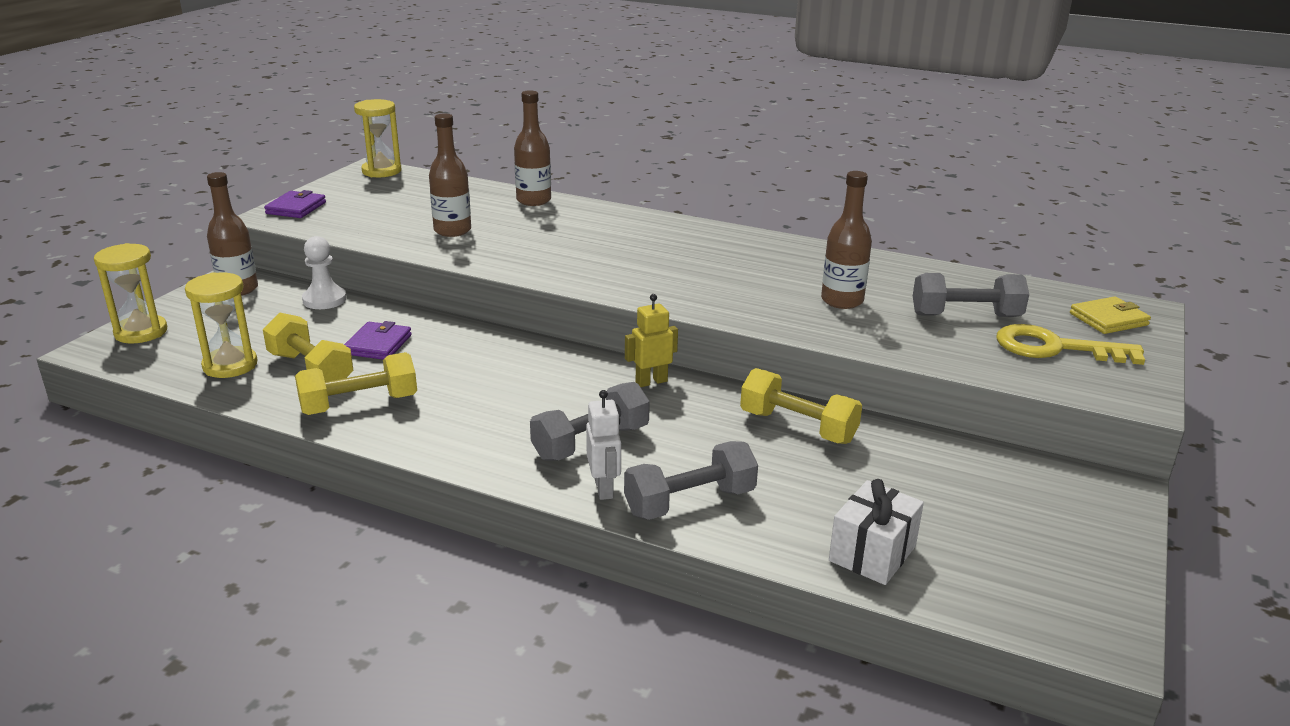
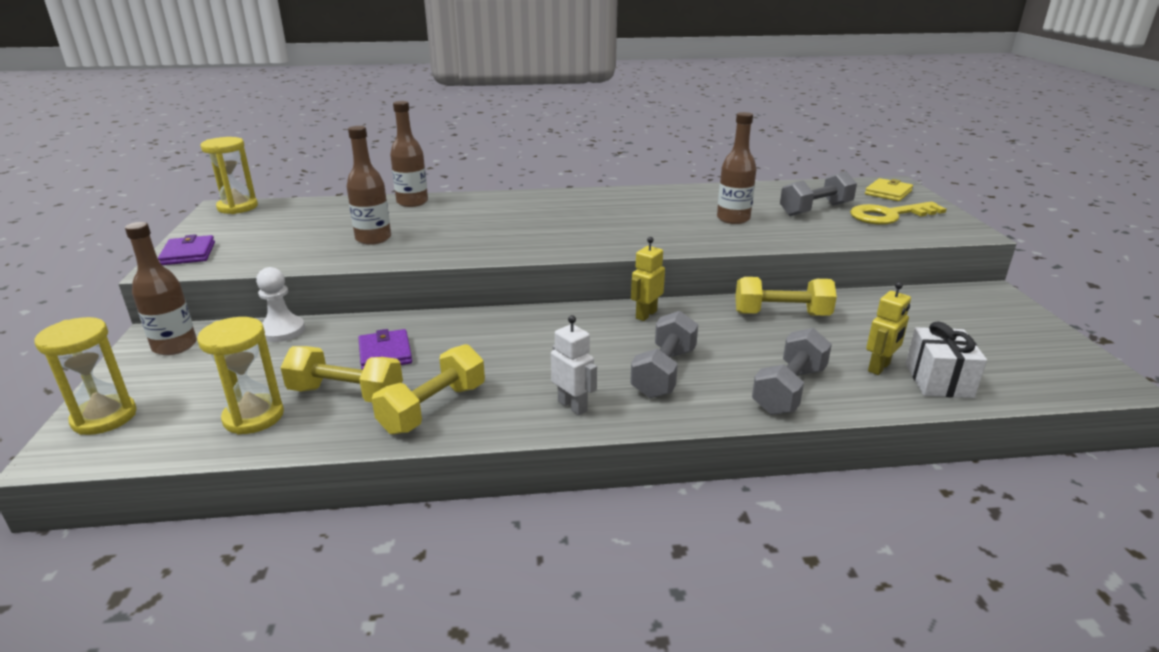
camera: 30 degrees left, 0 degrees up
(604, 489) = (720, 403): white robot -> white robot (573, 406)
(824, 516) = (879, 367): none -> yellow robot

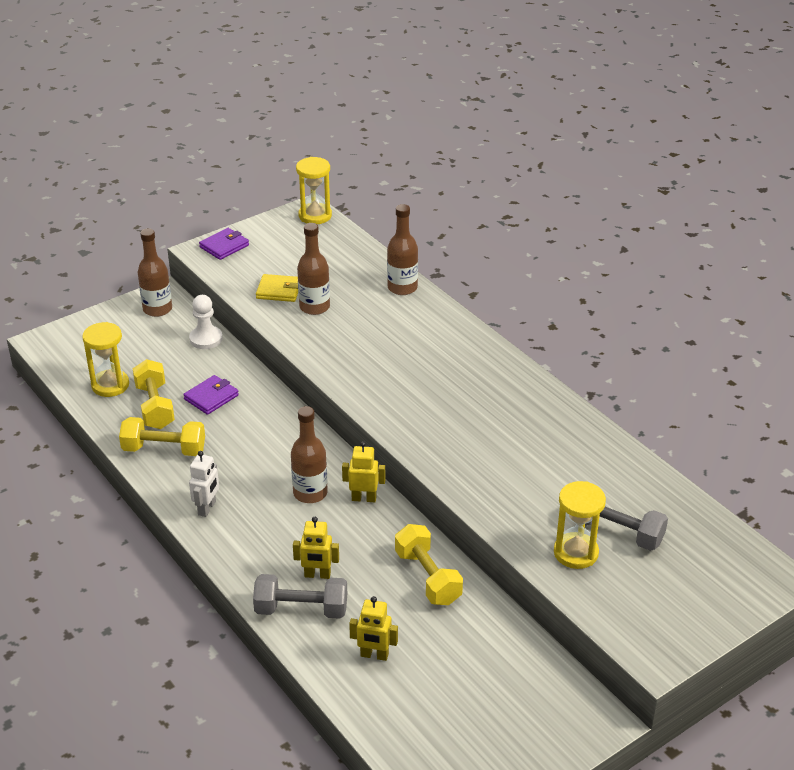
camera: 60 degrees right, 10 degrees up
(104, 417) = (76, 334): yellow hourglass -> yellow hourglass (576, 553)
(664, 372) = (280, 537): grey dumbbell -> none
(733, 219) = (536, 482): brown bottle -> brown bottle (310, 493)
(740, 367) = (317, 575): none -> yellow robot
(888, 193) = (733, 578): yellow wallet -> yellow wallet (279, 290)
(889, 215) = (650, 589): yellow key -> none
(938, 380) = (377, 694): white gift -> none

